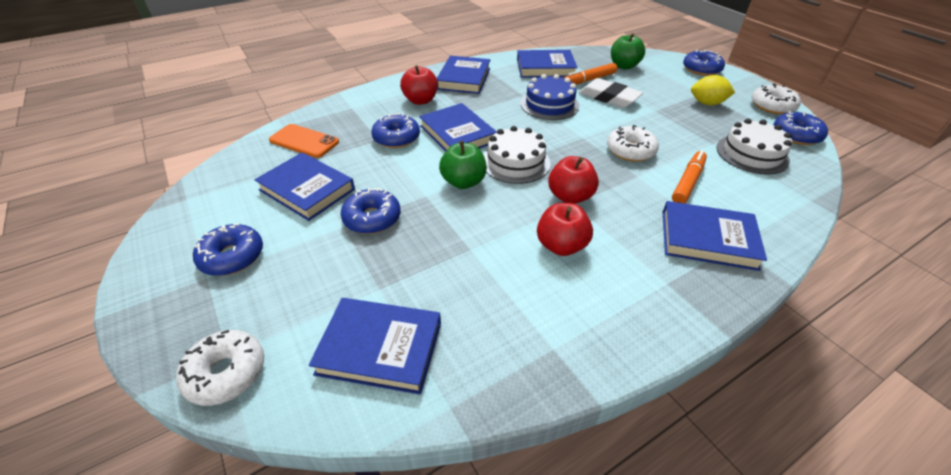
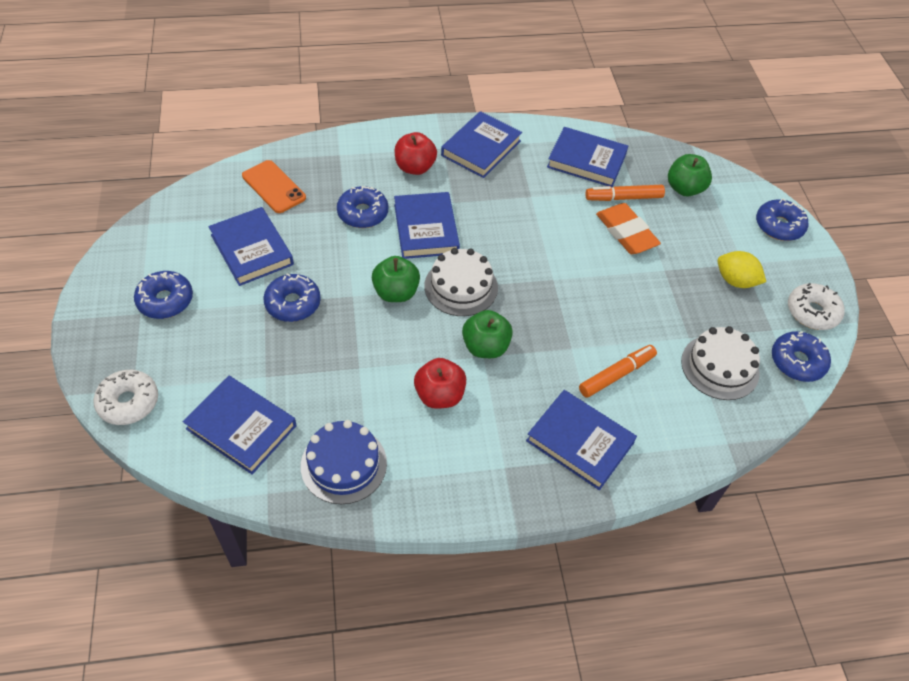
camera: 20 degrees right, 10 degrees up
(549, 105) = (550, 220): blue cake -> blue cake (343, 464)
(570, 197) = (485, 347): red apple -> green apple
(609, 97) = (626, 232): white eraser -> orange eraser
(630, 151) = (590, 314): white donut -> none

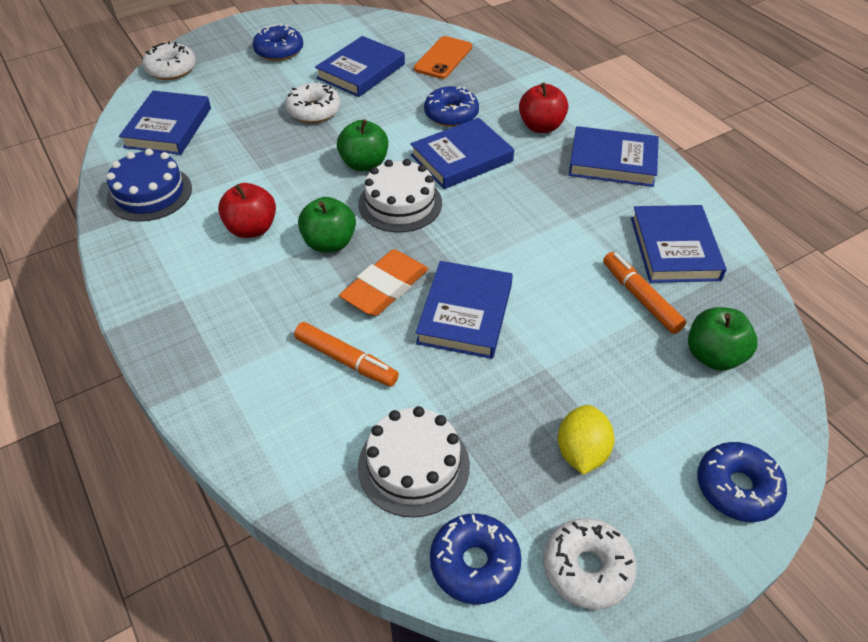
camera: 70 degrees right, 5 degrees down
(293, 303) = (314, 111): blue donut -> white donut
(580, 442) = (235, 351): blue book -> blue book (465, 313)
(626, 232) = (581, 315): orange eraser -> orange eraser (385, 287)

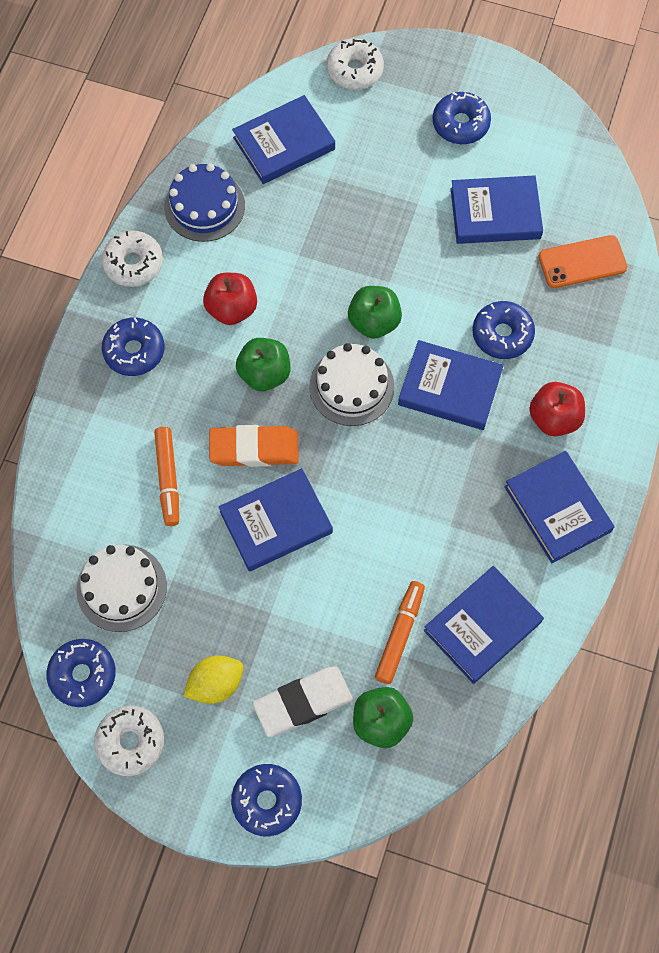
camera: 50 degrees right, 20 degrees up
(204, 309) = (134, 351): none -> blue donut
(314, 111) = (405, 226): white donut -> white donut (133, 264)
(653, 398) = (302, 702): none -> white eraser

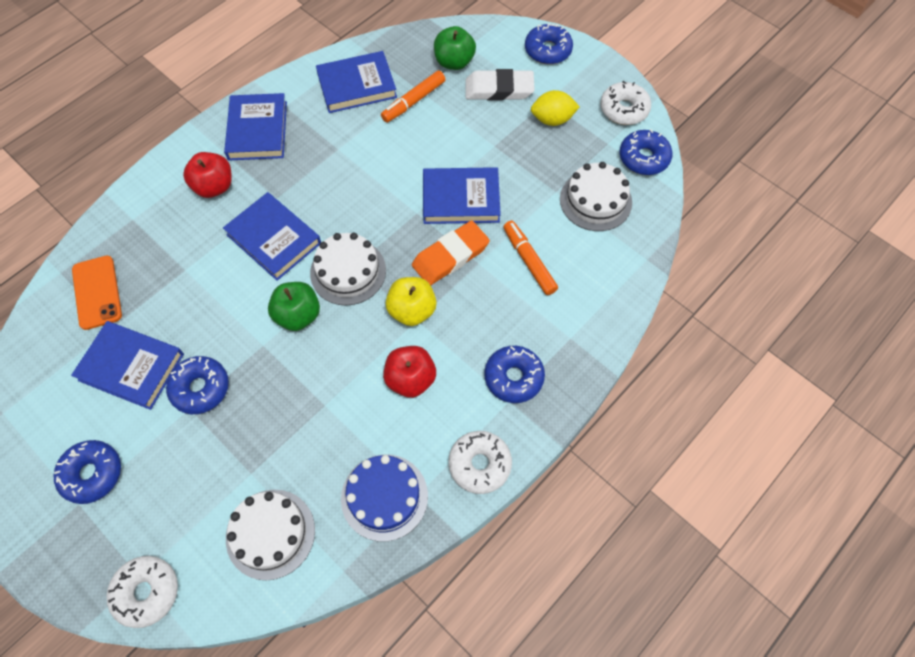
camera: 155 degrees left, 5 degrees down
(168, 479) = (529, 261): orange marker -> orange marker turned 45 degrees counterclockwise
(254, 448) = (450, 256): orange eraser -> orange eraser turned 60 degrees counterclockwise
(264, 374) = (412, 310): green apple -> yellow apple
(284, 143) = (270, 534): blue book -> white cake
(502, 334) = (204, 262): blue donut -> blue donut (200, 388)
(582, 262) = (97, 292): orange phone -> orange phone turned 60 degrees clockwise

